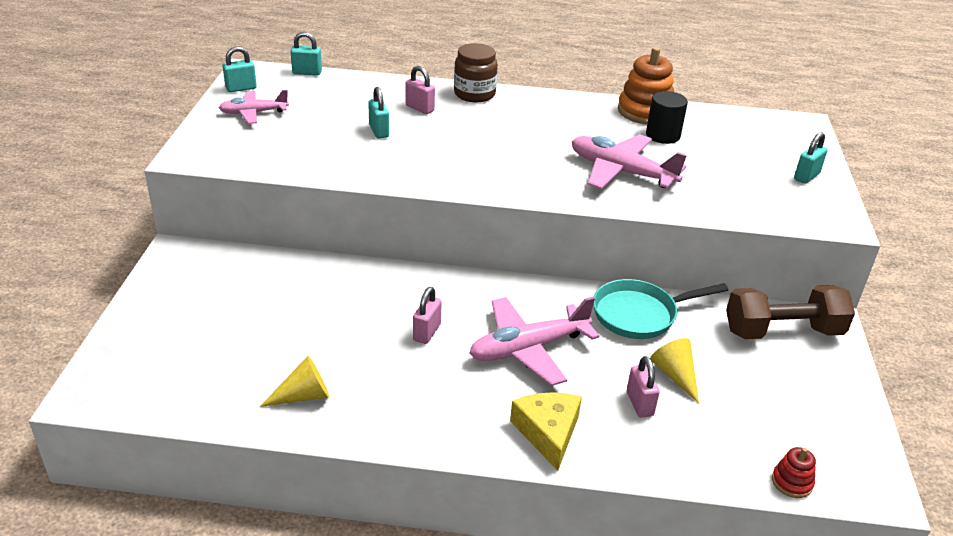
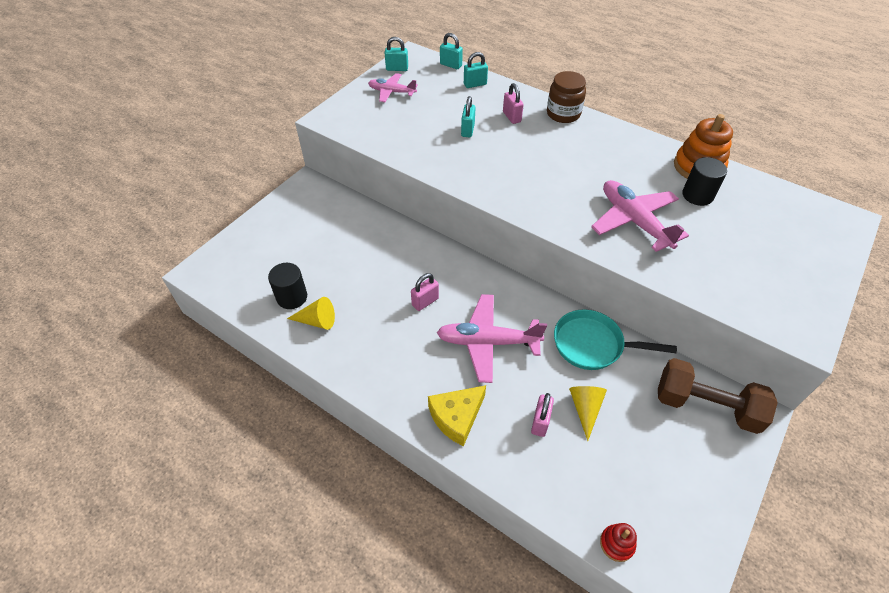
camera: 30 degrees right, 15 degrees up
(249, 381) = (292, 297): none -> black cylinder
(548, 433) = (456, 417): yellow cheese -> yellow cheese turned 150 degrees counterclockwise
(806, 176) = (808, 277): turquoise padlock -> turquoise padlock (475, 84)

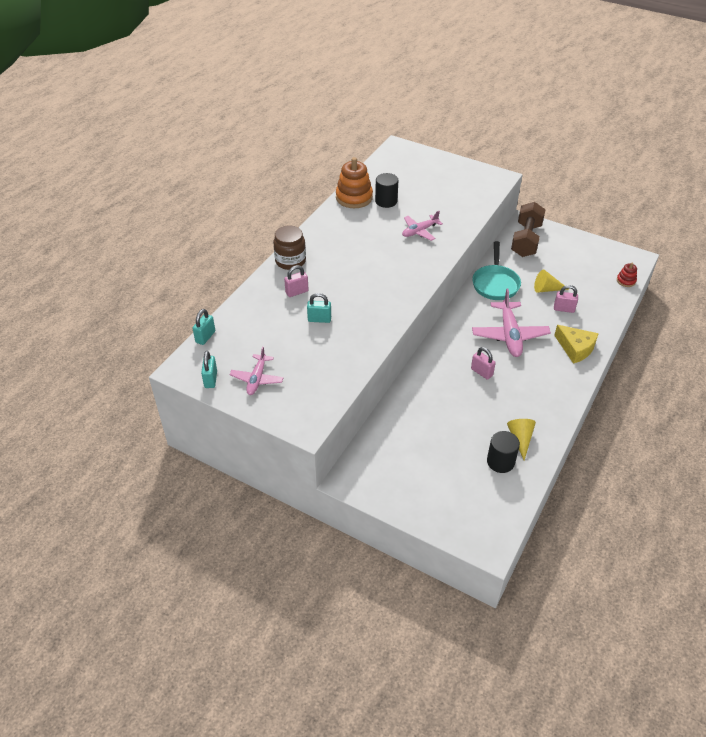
camera: 95 degrees left, 5 degrees down
(475, 84) = (242, 317): turquoise padlock -> none
(634, 221) = (419, 231): pink plane -> pink plane, size x0.61

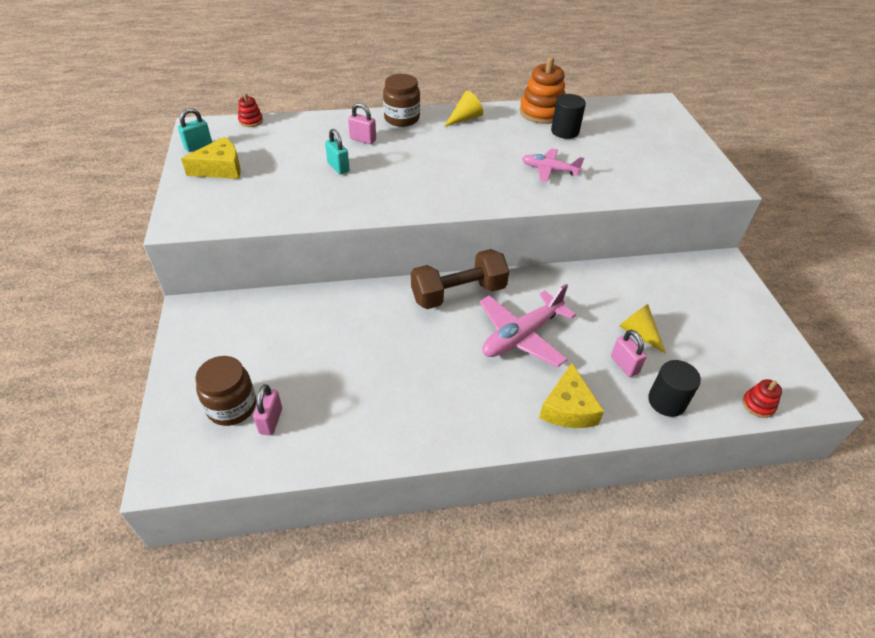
camera: 50 degrees right, 0 degrees up
(205, 337) = (251, 121): turquoise padlock -> red stacking toy
(257, 379) = (220, 168): pink plane -> yellow cheese
(460, 492) = (232, 406): none -> brown jar
(481, 372) = (436, 339): pink padlock -> pink padlock (271, 421)
(495, 283) = (591, 286): turquoise pan -> none
(500, 462) = (307, 422): black cylinder -> black cylinder (666, 401)
(520, 439) = (359, 424): yellow cone -> yellow cone (465, 118)
(526, 240) = (697, 278): brown dumbbell -> brown dumbbell (458, 293)

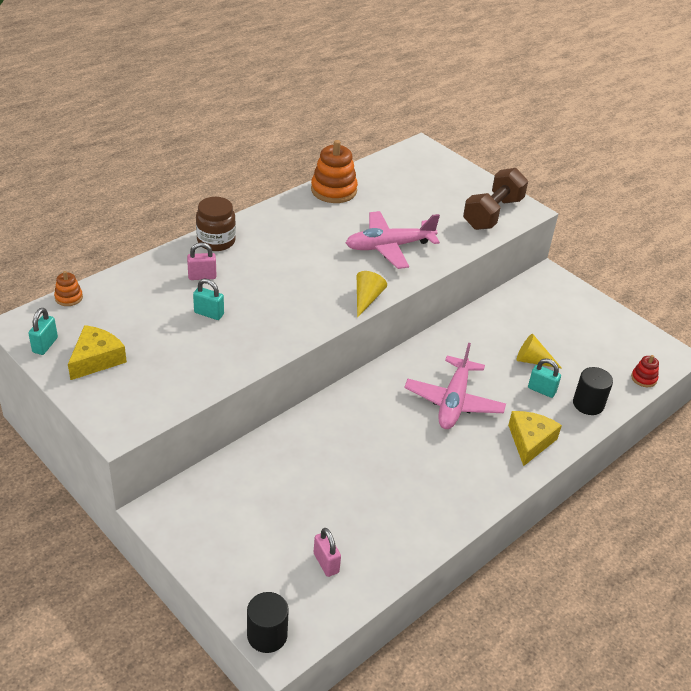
camera: 35 degrees left, 5 degrees down
(232, 406) = (283, 569): brown jar -> none
(251, 121) = (69, 297): red stacking toy -> orange stacking toy
(458, 293) = (376, 389): brown dumbbell -> brown dumbbell (493, 213)
(465, 118) = (273, 220): yellow cone -> yellow cone (367, 299)
(549, 170) = (389, 247): pink plane -> pink plane, size x1.64
(565, 131) = (369, 203): black cylinder -> black cylinder (267, 635)
(568, 408) = (530, 441): yellow cheese -> yellow cheese turned 135 degrees counterclockwise
(624, 365) = (541, 390): pink padlock -> turquoise padlock

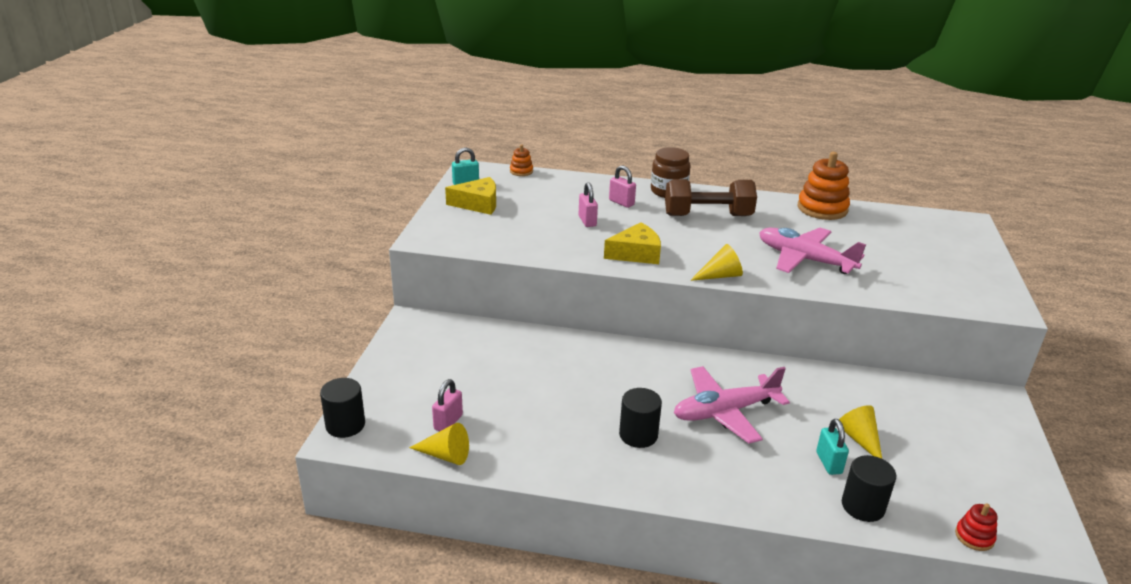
camera: 55 degrees right, 10 degrees down
(209, 313) = (587, 221): turquoise padlock -> pink padlock
(365, 586) = (445, 455): none -> yellow cone
(438, 461) = (638, 435): none -> black cylinder
(493, 213) = (960, 291): brown dumbbell -> brown dumbbell (707, 216)
(530, 441) = (747, 484): yellow cheese -> yellow cheese (636, 253)

